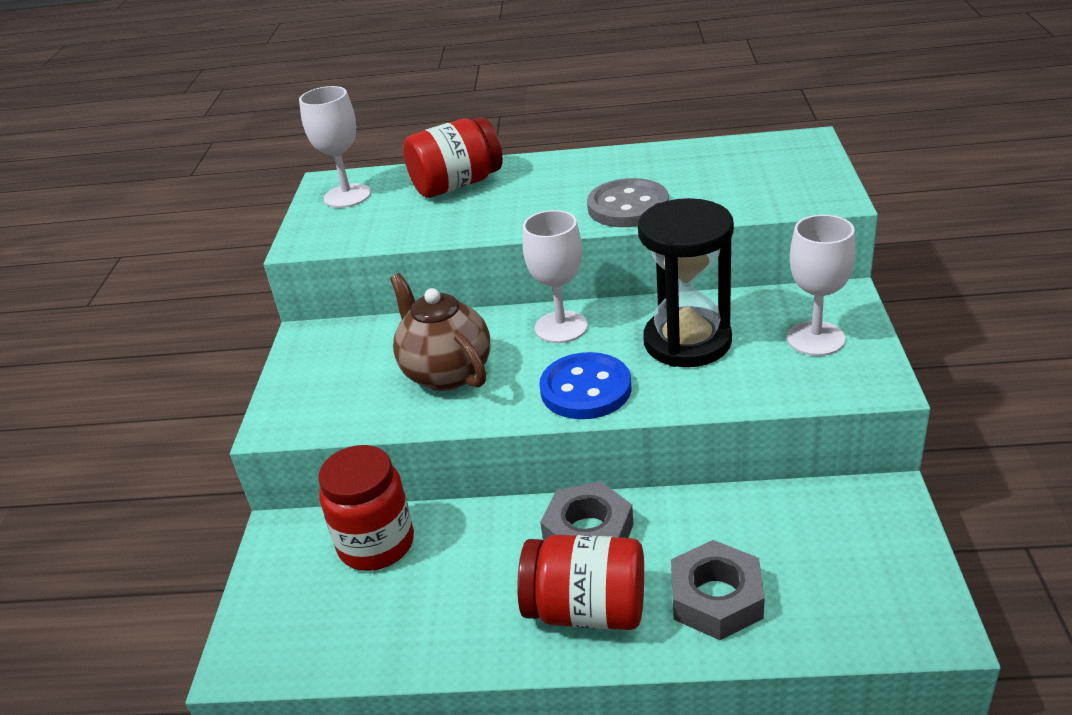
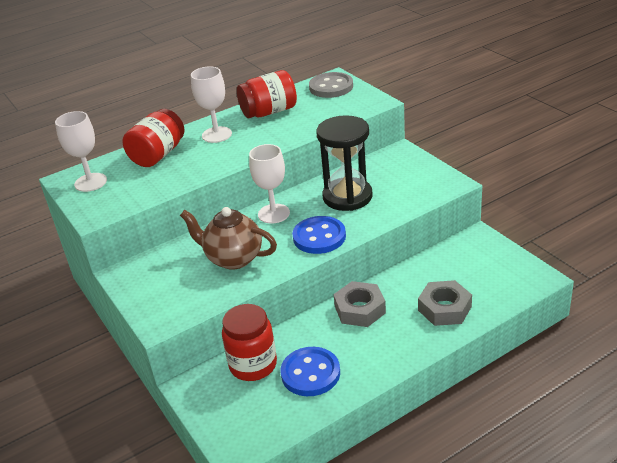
camera: 35 degrees left, 0 degrees up
(431, 598) = (310, 373): none -> blue button
(586, 610) = (392, 341): red jar -> red jar (269, 112)
(628, 207) = (275, 136): grey button -> grey button (331, 87)
(815, 338) = (407, 174): white goblet -> white goblet (217, 135)

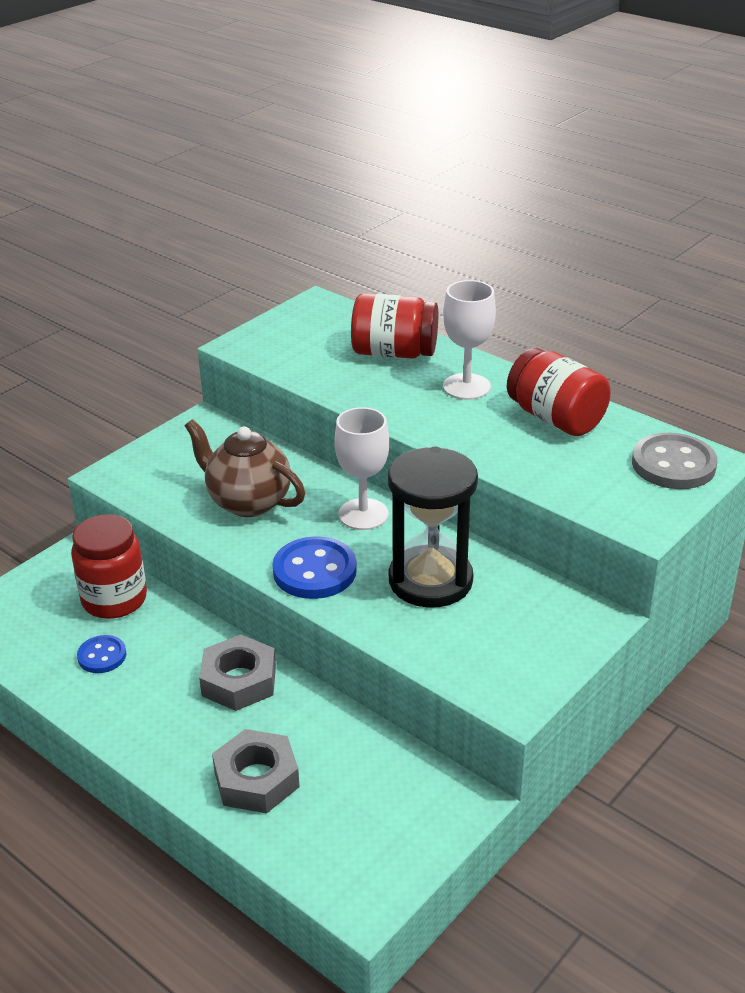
camera: 70 degrees right, 0 degrees up
(90, 182) = (313, 321): white goblet -> none
(233, 259) = (248, 502): brown teapot -> brown teapot turned 60 degrees counterclockwise
(310, 373) = (102, 656): blue button -> blue button, size x0.58

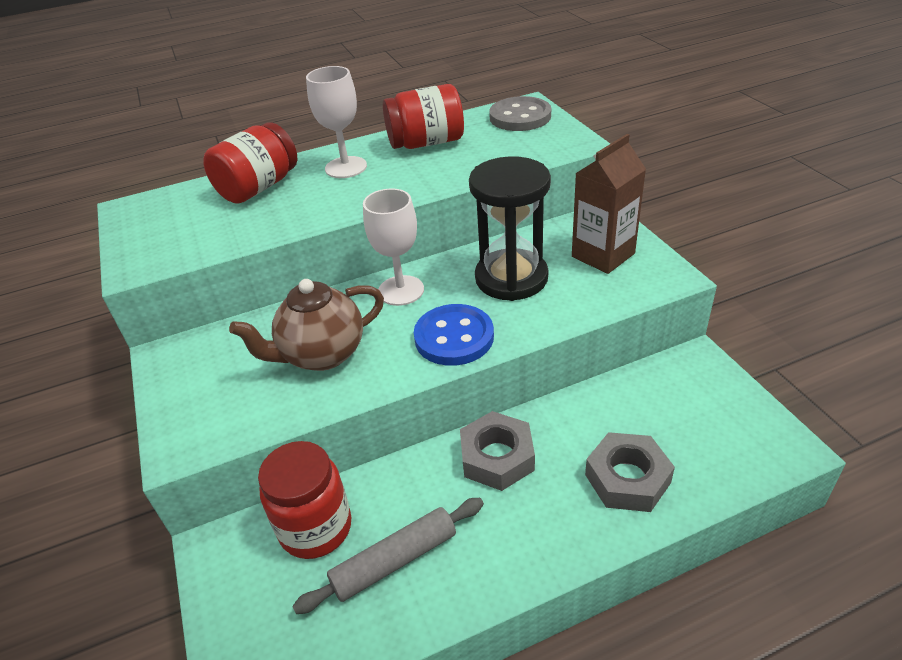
camera: 60 degrees left, 5 degrees up
(102, 656) = (395, 561): blue button -> grey rolling pin
(519, 637) = (603, 255): none -> brown carton

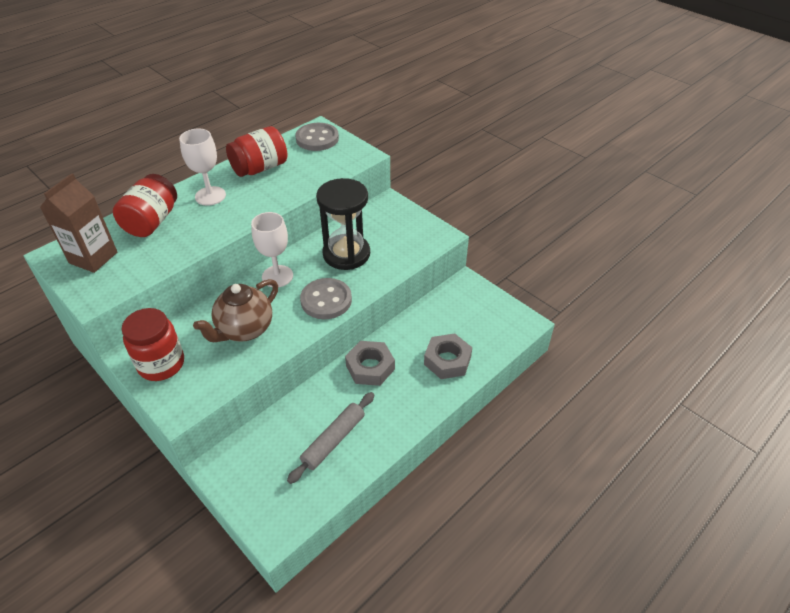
camera: 25 degrees left, 5 degrees up
(315, 528) = (277, 436): red jar -> red jar (161, 364)
(454, 337) = (326, 300): blue button -> grey button
(603, 255) = (397, 228): brown carton -> brown carton (93, 258)

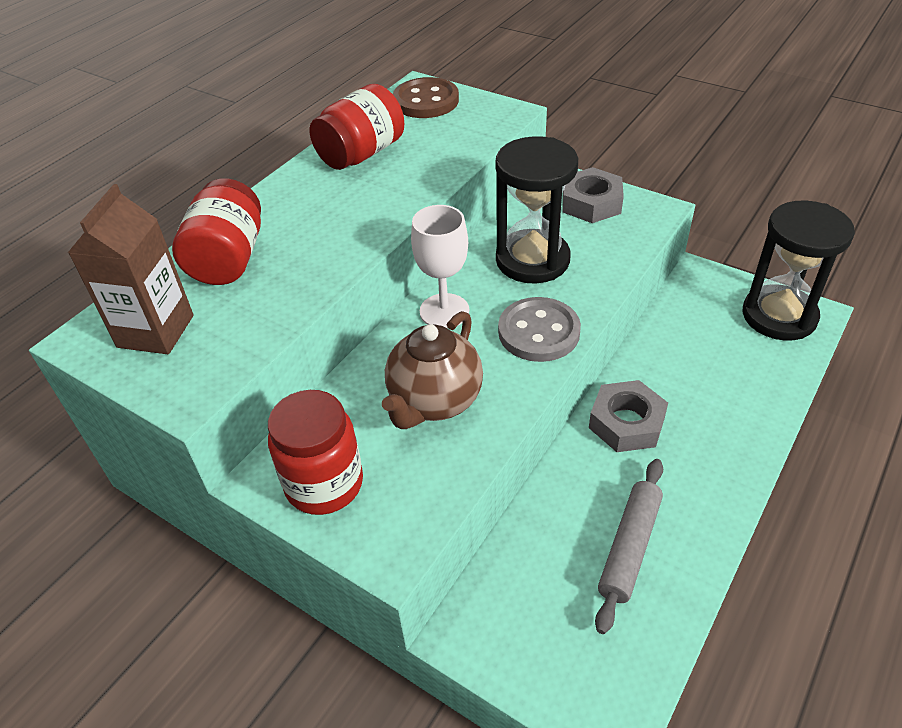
camera: 10 degrees left, 0 degrees up
(210, 196) = (304, 205): white goblet -> none
(317, 139) = (426, 101): grey button -> brown button
(447, 360) = (734, 389): grey nut -> grey nut (591, 203)
(502, 320) = (779, 316): none -> black hourglass

